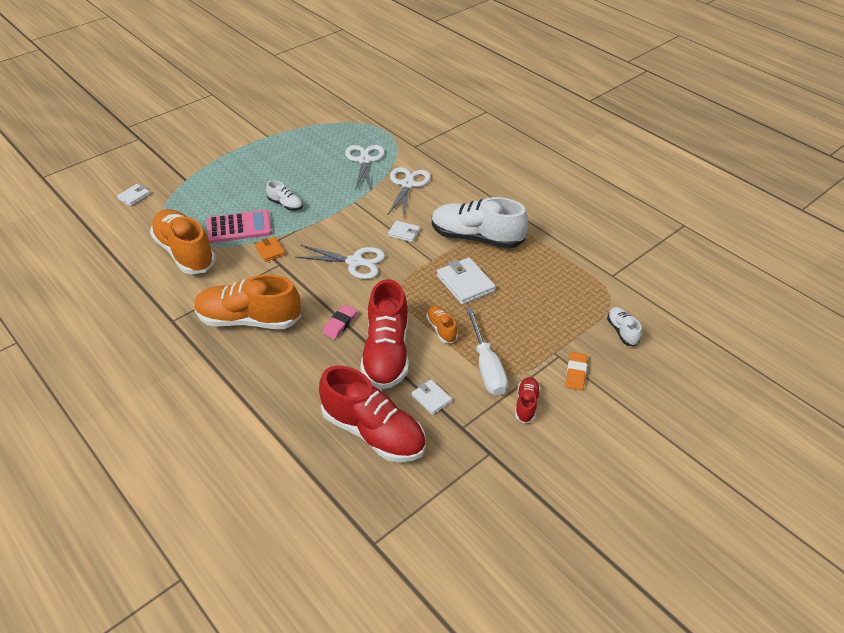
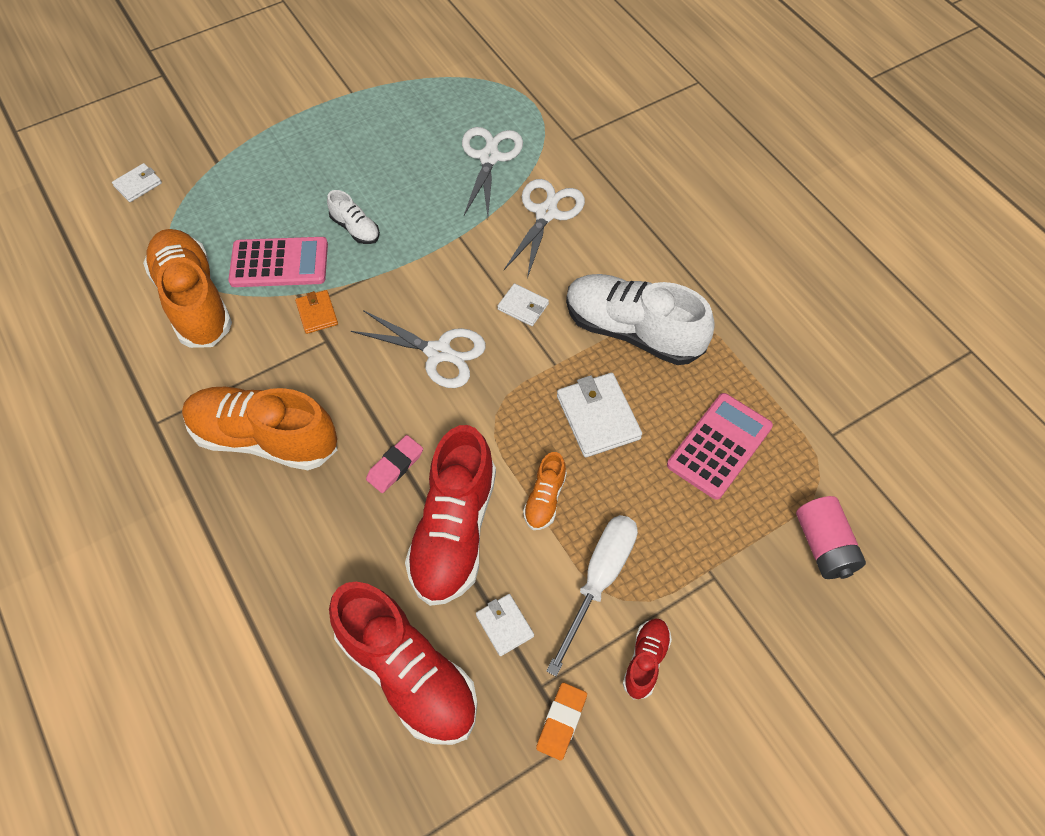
camera: 10 degrees right, 15 degrees up
(441, 329) = (545, 499): orange shoe -> orange shoe turned 150 degrees counterclockwise
(486, 366) = (599, 580): white screwdriver -> white screwdriver turned 150 degrees counterclockwise
(545, 289) = (719, 446): none -> pink calculator
(575, 373) = (734, 614): orange eraser -> orange eraser (561, 722)
(622, 331) = (824, 546): white shoe -> pink battery

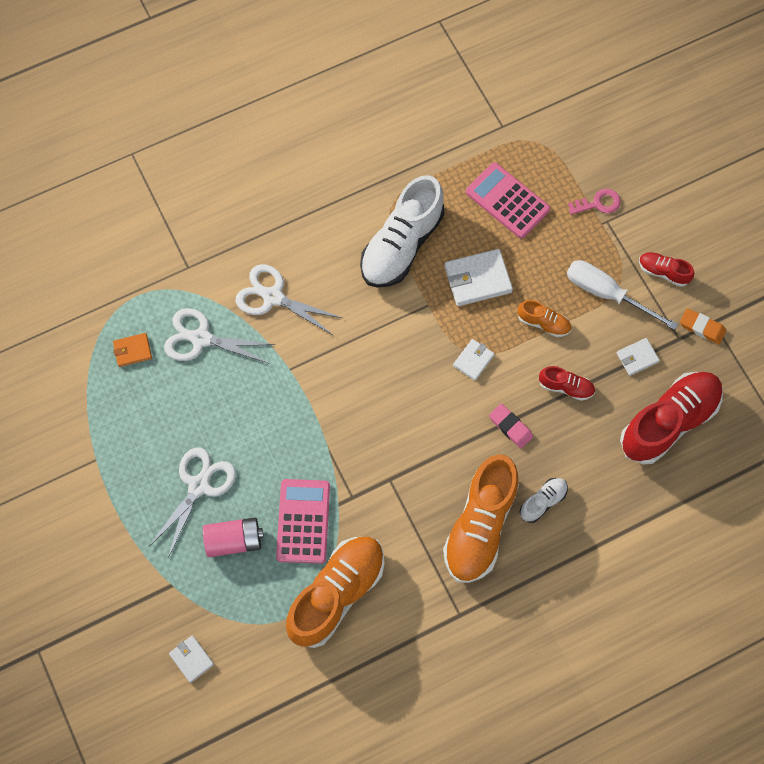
camera: 85 degrees left, 10 degrees up
(193, 300) = (337, 593): orange shoe -> orange shoe turned 150 degrees clockwise
(317, 313) = (361, 487): orange wallet -> orange wallet (132, 350)
(355, 228) = (271, 456): white shoe -> white shoe (543, 501)
(438, 352) = (409, 391): white scissors -> white scissors (199, 486)
(454, 531) = (566, 387): red shoe -> red shoe, size x0.47
(523, 307) = (370, 324): white wallet -> white wallet (473, 360)
(741, 564) = (598, 203): none -> pink key
(824, 546) = (587, 150): pink battery -> pink battery (234, 540)

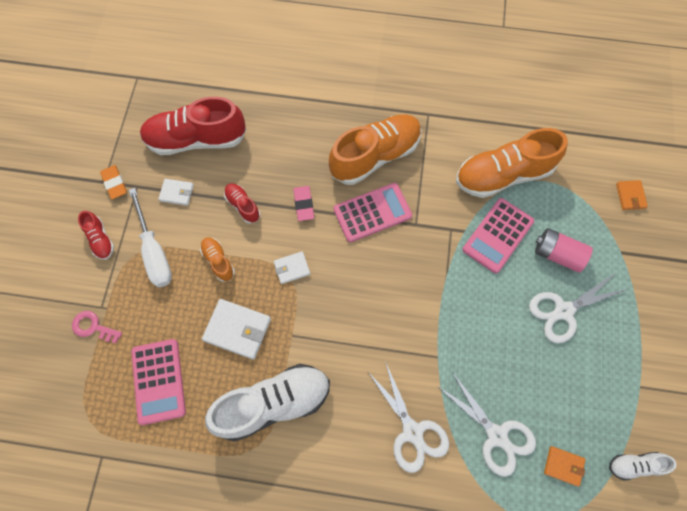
camera: 145 degrees left, 0 degrees up
(191, 659) = (630, 196): white wallet -> orange wallet
(439, 463) = (372, 213): none -> pink calculator
(543, 501) = (321, 144): white shoe -> white shoe (634, 465)

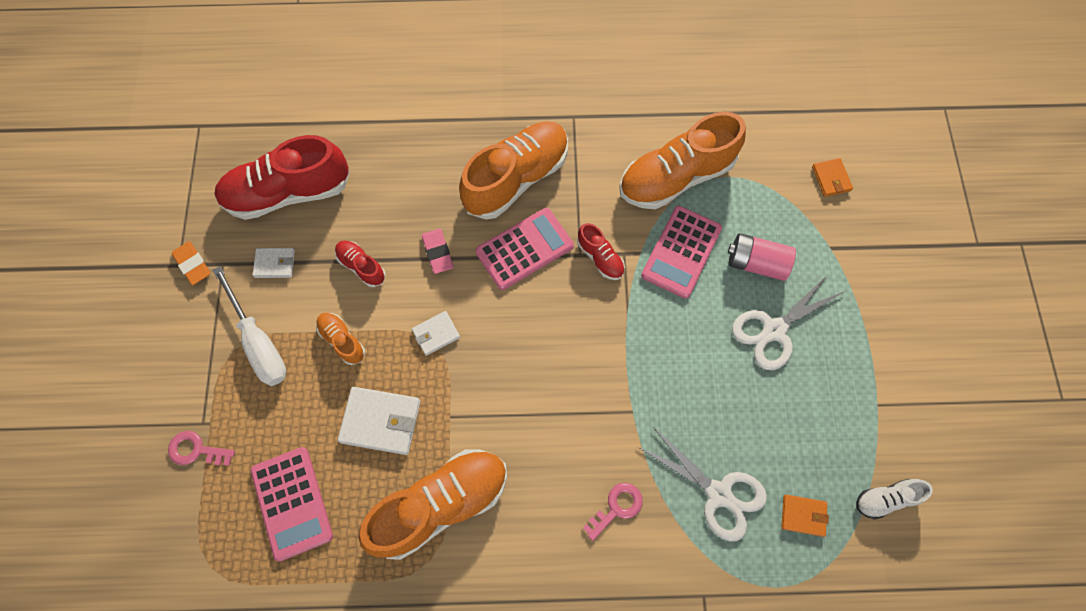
camera: 10 degrees left, 0 degrees up
(100, 239) = (187, 338): red shoe -> red shoe (600, 258)
(273, 403) = (441, 504): white shoe -> orange shoe
(412, 431) = (617, 507): white scissors -> pink key

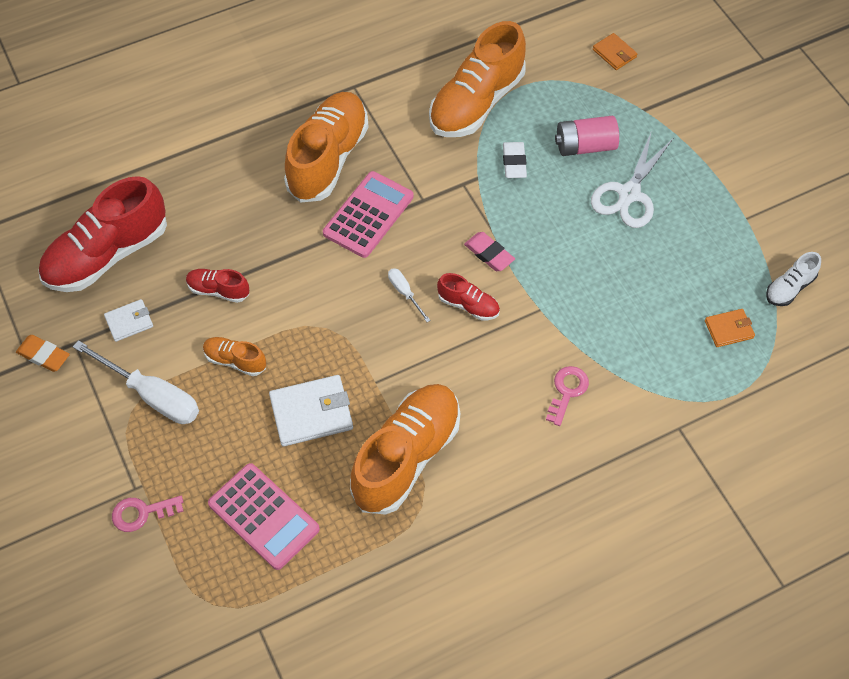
camera: 25 degrees left, 10 degrees down
(436, 334) = (323, 318): white wallet -> none
(438, 252) = (287, 249): pink eraser -> pink eraser (489, 254)
(519, 340) = (405, 293): none -> white screwdriver
(600, 258) = (443, 195): red shoe -> red shoe (468, 305)
(681, 252) = (514, 162): pink calculator -> white eraser
(718, 493) = (649, 342): white scissors -> none

